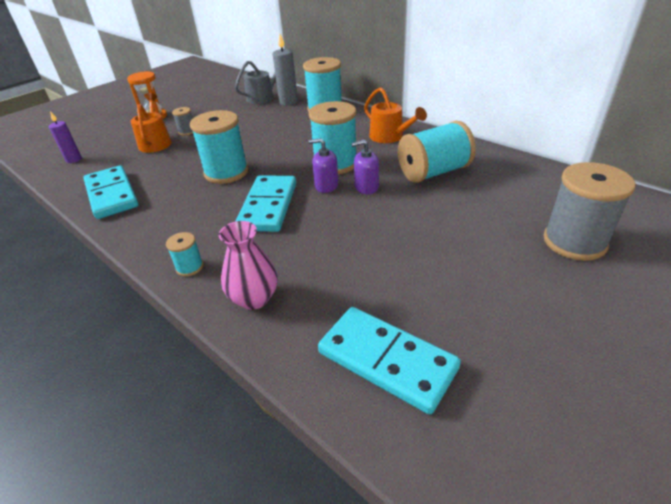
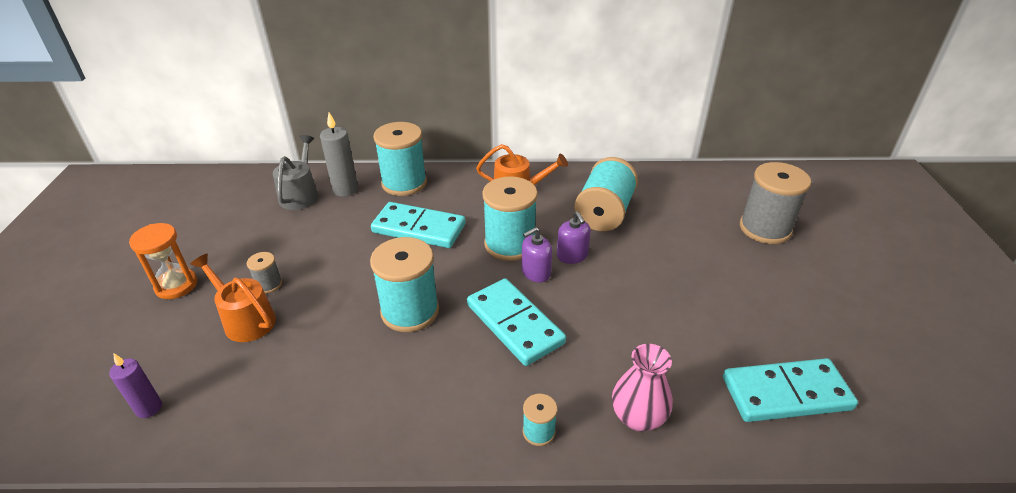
camera: 45 degrees left, 0 degrees up
(111, 195) = (305, 417): turquoise domino -> turquoise domino (419, 228)
(366, 187) = (572, 255): purple soap dispenser -> purple soap dispenser turned 60 degrees counterclockwise

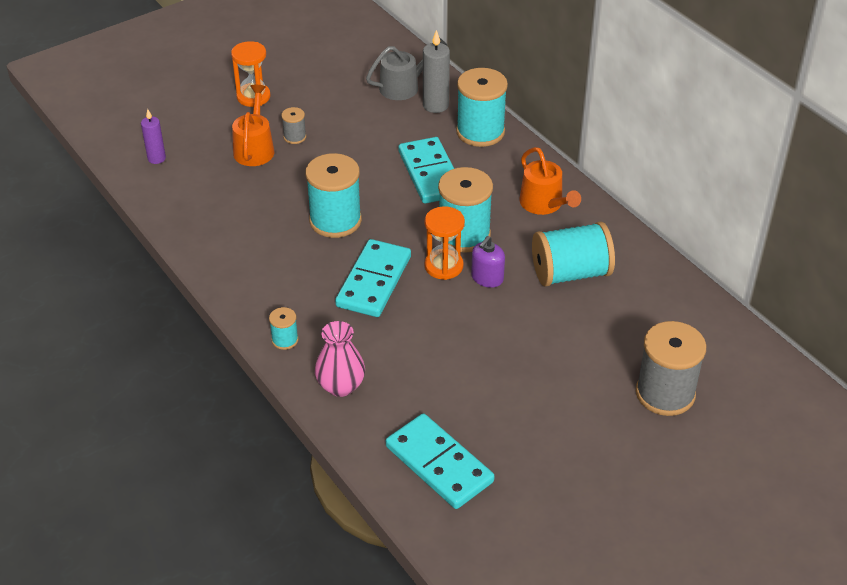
camera: 55 degrees right, 5 degrees up
(536, 272) = (443, 266): purple soap dispenser -> orange hourglass

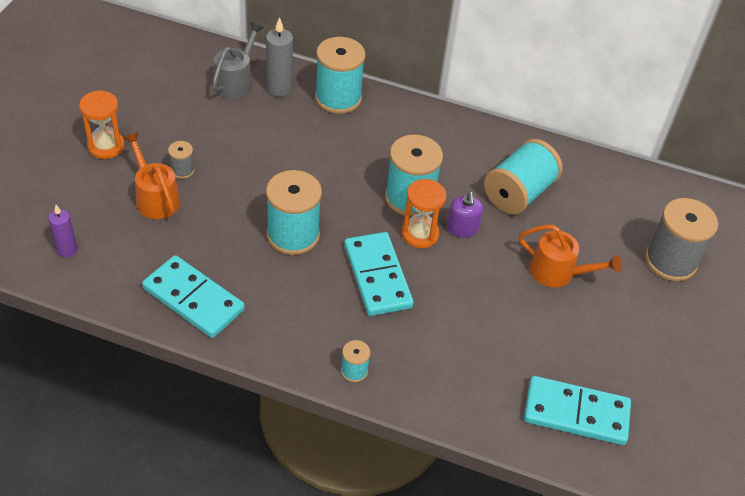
camera: 40 degrees left, 5 degrees up
(341, 386) = (439, 387): pink vase -> none
(430, 173) = (332, 154): turquoise domino -> turquoise domino (193, 299)
(544, 204) = (445, 142): orange watering can -> orange watering can (558, 272)

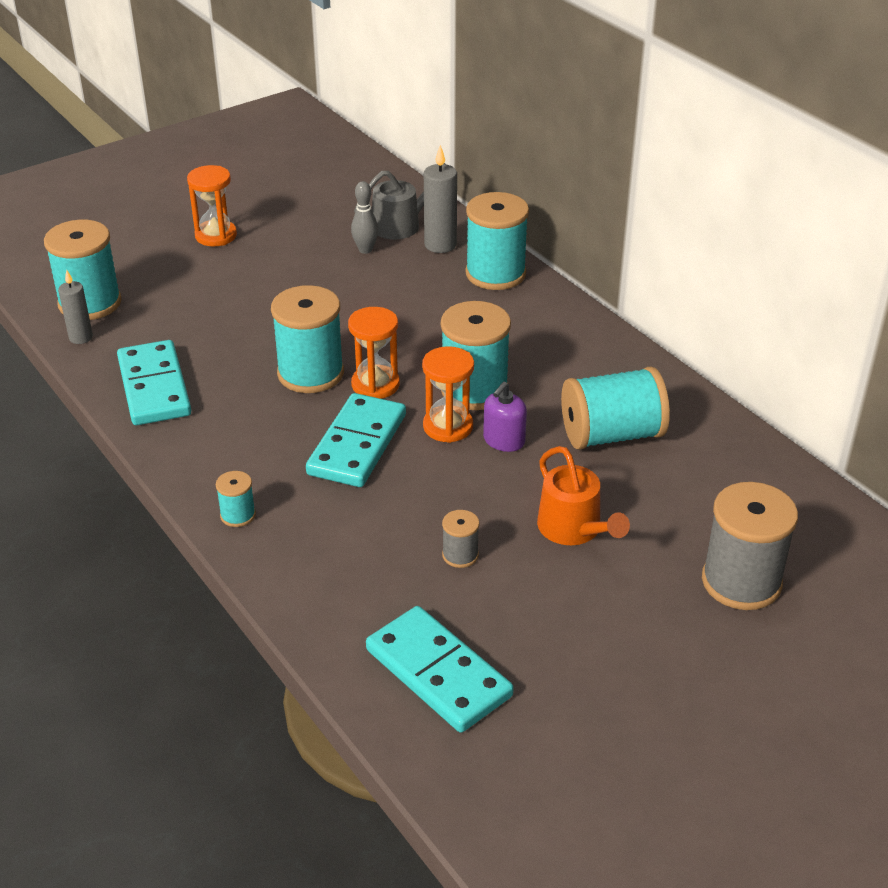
camera: 40 degrees right, 10 degrees down
(67, 250) = (90, 303): purple candle -> turquoise spool
(92, 283) = (81, 337): none -> grey candle
(155, 198) = (213, 292): orange watering can -> none
(182, 170) = (264, 279): grey spool -> grey spool (460, 555)
(231, 114) = (365, 250): none -> grey bowling pin
(344, 223) = (375, 385): none -> orange hourglass

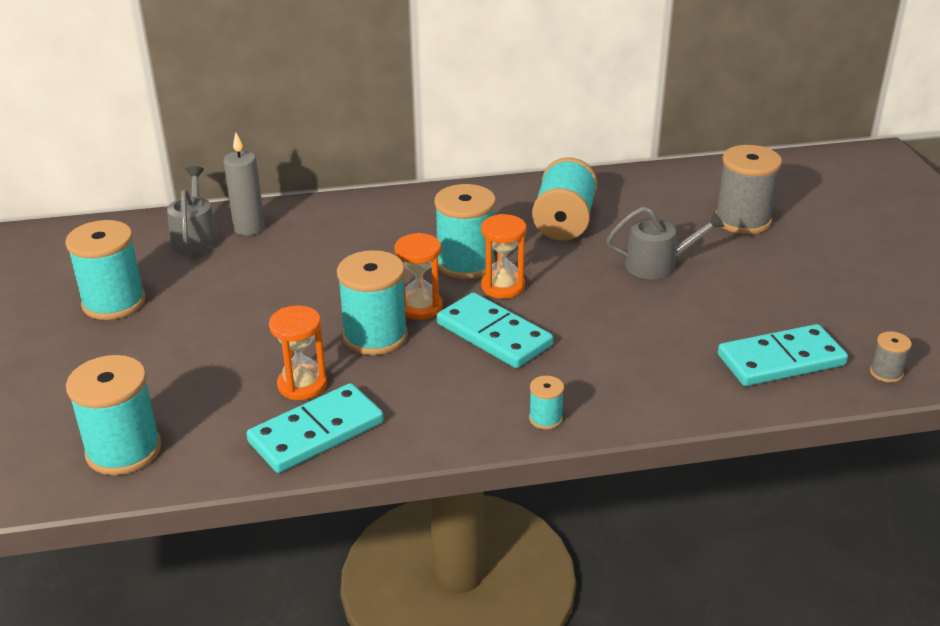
camera: 65 degrees left, 5 degrees down
(81, 337) = (183, 468): grey candle -> none
(154, 387) = (316, 432): turquoise domino -> turquoise domino turned 45 degrees counterclockwise
(216, 235) = (91, 342): orange hourglass -> orange hourglass (302, 385)
(365, 250) = (214, 265): grey bowling pin -> none
(460, 555) = (659, 319): grey spool -> grey spool (886, 373)
(495, 274) = (319, 214): turquoise spool -> turquoise spool (114, 302)
(504, 441) = (538, 267): purple soap dispenser -> none
(574, 529) = (657, 265): orange watering can -> grey watering can

